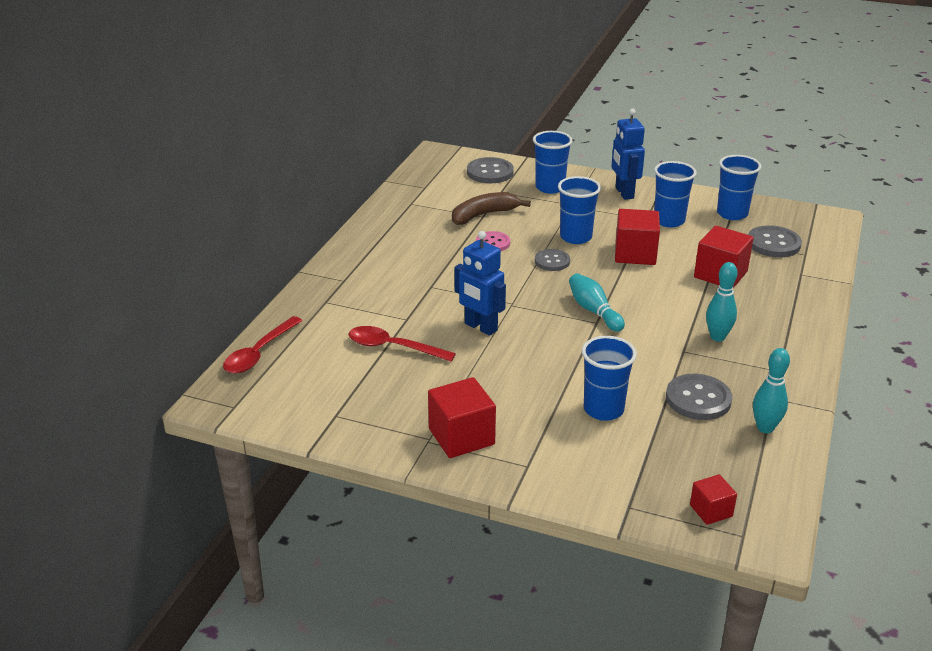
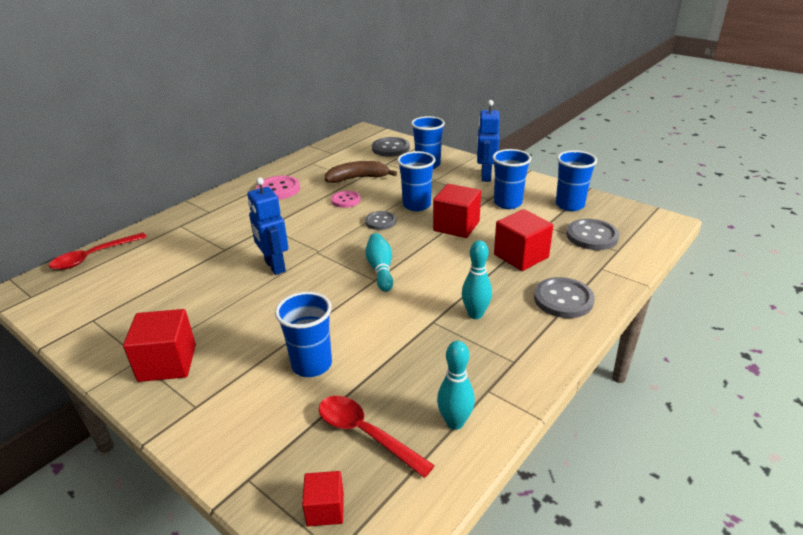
camera: 20 degrees right, 0 degrees up
(393, 347) = (192, 270): red spoon -> red spoon (365, 434)
(402, 242) = (278, 189): none -> pink button
(698, 399) = (409, 374): grey button -> grey button (563, 299)

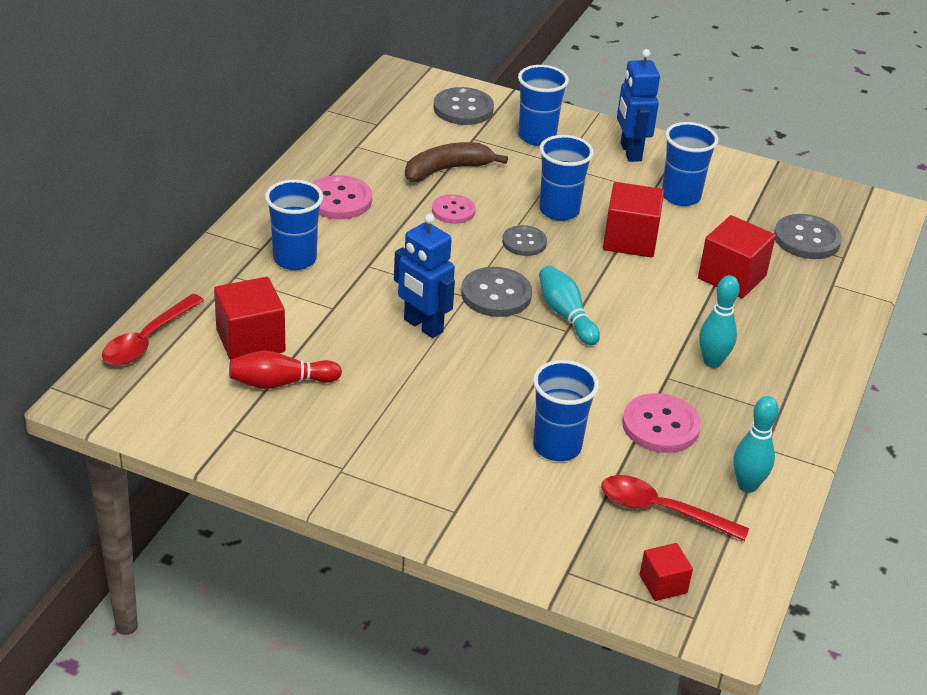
camera: 20 degrees left, 5 degrees up
(150, 293) = (280, 383): none -> red bowling pin
(167, 363) = (381, 468): red cube -> red cube (250, 341)
(406, 359) = (660, 425): none -> pink button
(563, 299) = (804, 331): grey button -> grey button (496, 294)
(570, 205) = (762, 193): blue cup -> blue cup (294, 259)

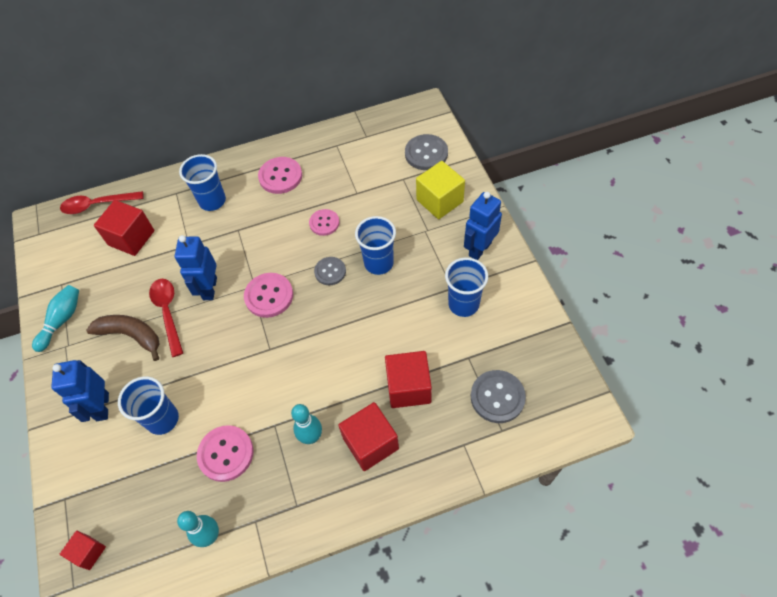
camera: 55 degrees right, 20 degrees up
(280, 383) = (110, 273): red bowling pin -> none
(447, 170) = (359, 192): brown banana -> brown banana (131, 335)
(476, 483) = (102, 406): none -> blue robot
(496, 294) = (269, 296): grey button -> pink button
(537, 137) = (439, 201): blue cup -> yellow cube
(566, 315) = (283, 338): turquoise bowling pin -> turquoise bowling pin (62, 320)
(630, 240) = (388, 314): red cube -> red cube (370, 443)
(661, 510) = (151, 507): red spoon -> red spoon (168, 312)

